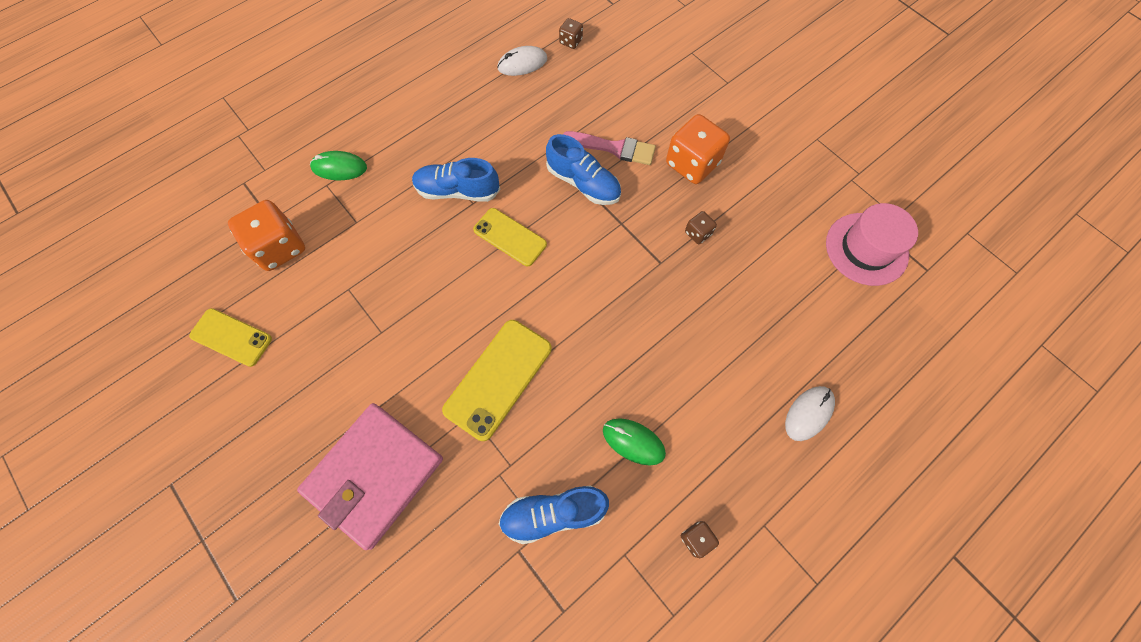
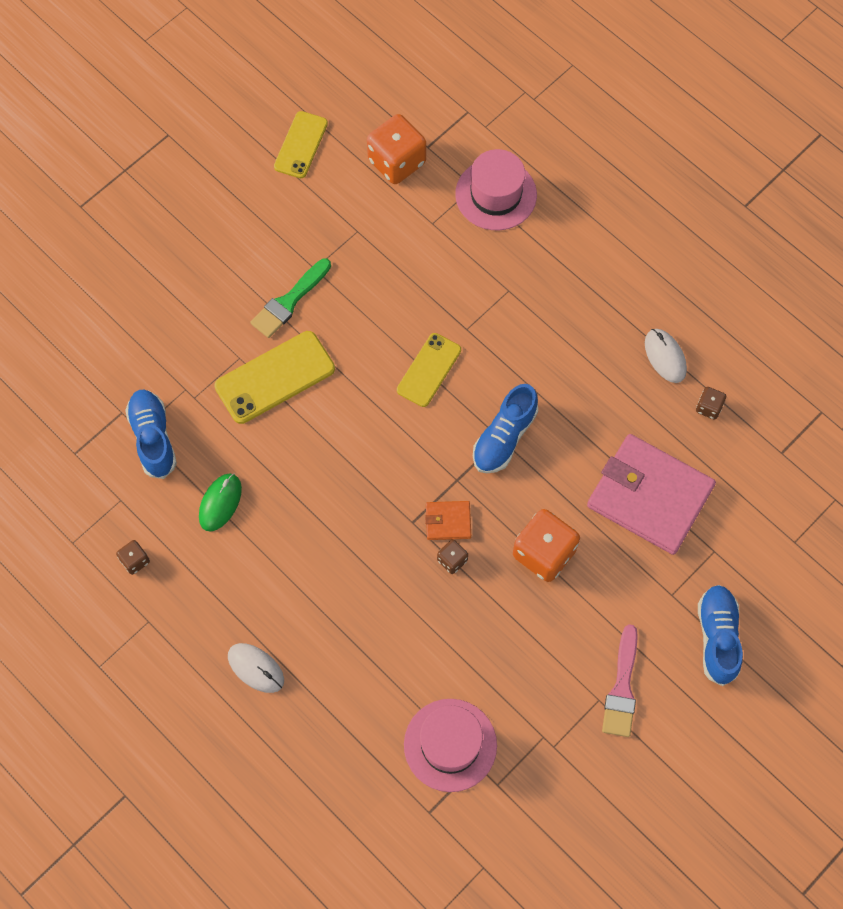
camera: 85 degrees right, 0 degrees up
(339, 168) = (496, 194): green mouse -> pink hat
(374, 475) = (181, 288): pink wallet -> pink wallet (649, 496)
(414, 359) = (289, 301): none -> green brush
(457, 191) = (480, 312): blue shoe -> blue shoe (717, 637)
(498, 378) = (275, 377): yellow phone -> yellow phone turned 60 degrees counterclockwise
(614, 148) = (555, 467): pink brush -> pink brush (622, 688)
(661, 233) = (448, 521): none -> orange wallet

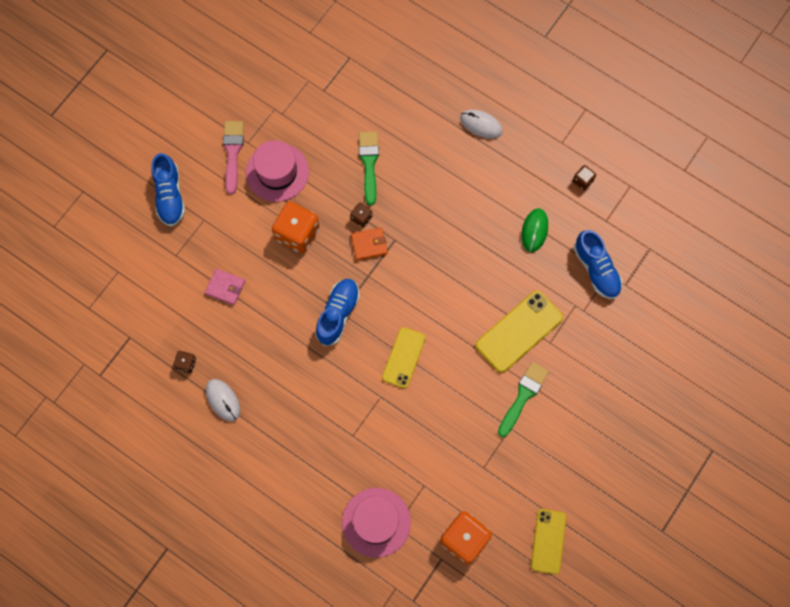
camera: 170 degrees right, 5 degrees up
(428, 637) = (369, 163): none -> green brush
(450, 745) = (342, 99): pink hat -> pink hat (277, 172)
(649, 496) = (225, 287): pink wallet -> pink wallet, size x0.44

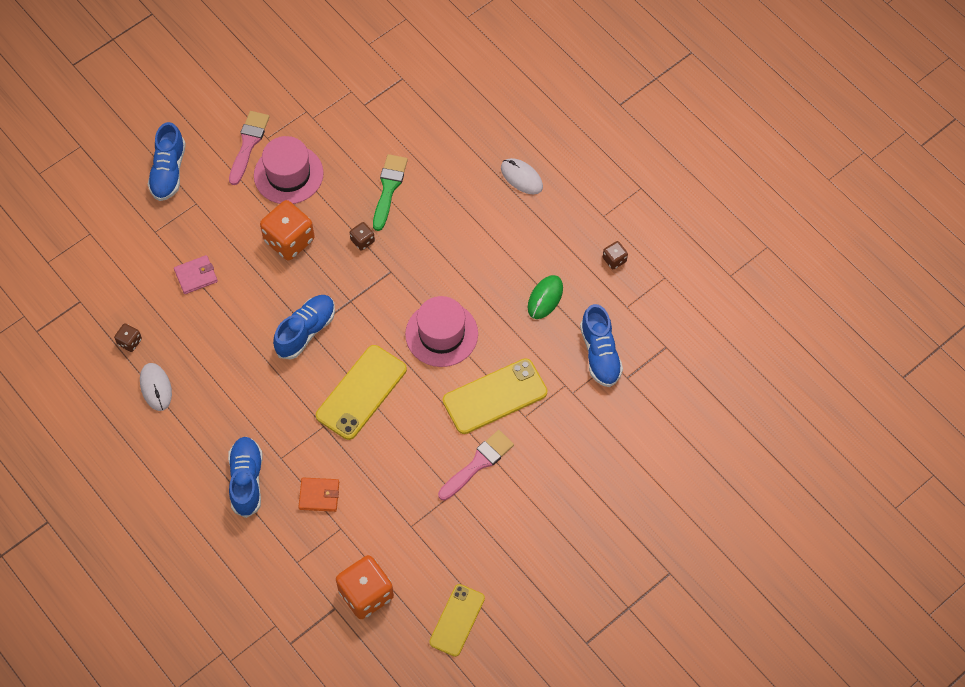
camera: 15 degrees right, 10 degrees down
(225, 287) = (196, 276): pink wallet -> pink wallet turned 60 degrees counterclockwise
(329, 464) = (247, 480): none -> blue shoe
(369, 244) = (362, 269): orange wallet -> orange wallet (319, 495)
(376, 522) = (277, 552): pink hat -> pink hat (441, 334)
(403, 357) = (361, 392): yellow phone -> yellow phone, size x1.51
(523, 396) = (478, 463): green brush -> pink brush

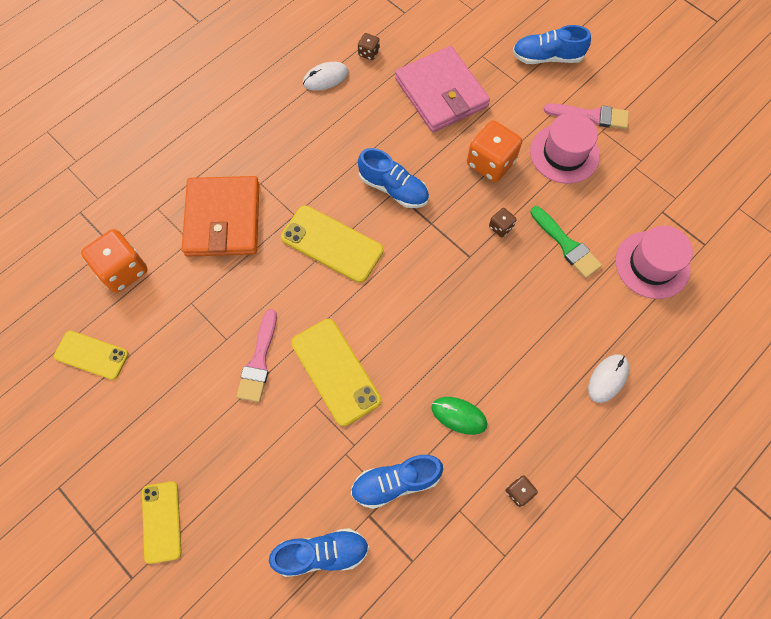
camera: 85 degrees right, 5 degrees up
(196, 276) = (441, 93): pink wallet -> pink wallet, size x2.28
(247, 480) = (237, 158): blue shoe -> blue shoe (322, 553)
(319, 495) = (223, 219): orange wallet -> orange wallet, size x2.28
(388, 188) = (566, 245): green brush -> green brush turned 45 degrees clockwise
(441, 334) = (403, 312): pink hat -> pink hat (652, 264)
(478, 463) = (259, 361): pink brush -> pink brush turned 60 degrees clockwise
(622, 548) = (162, 521): none -> yellow phone

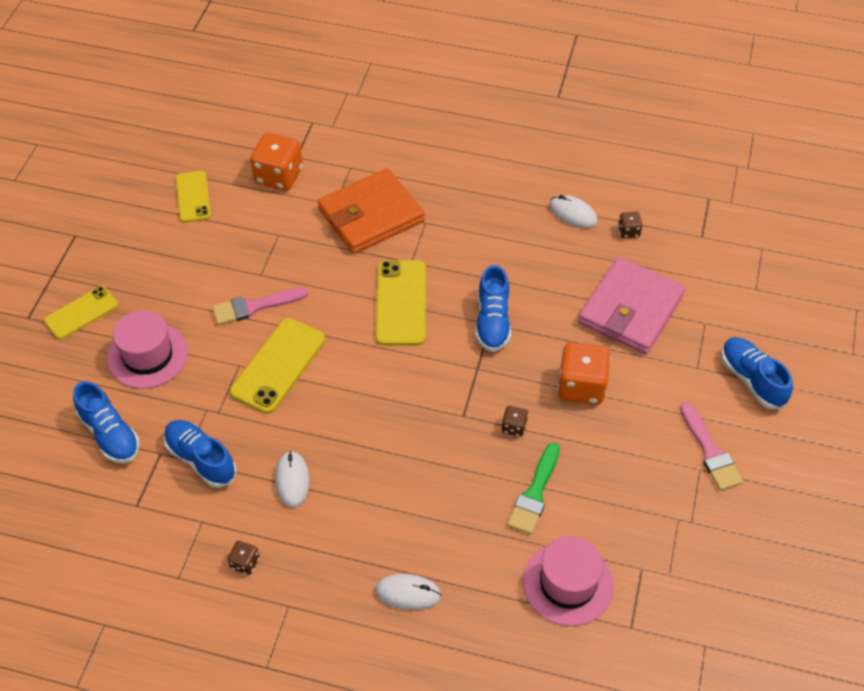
camera: 60 degrees right, 15 degrees down
(459, 416) = (292, 480): green mouse -> white mouse
(564, 153) = (643, 446): pink hat -> pink hat (147, 355)

